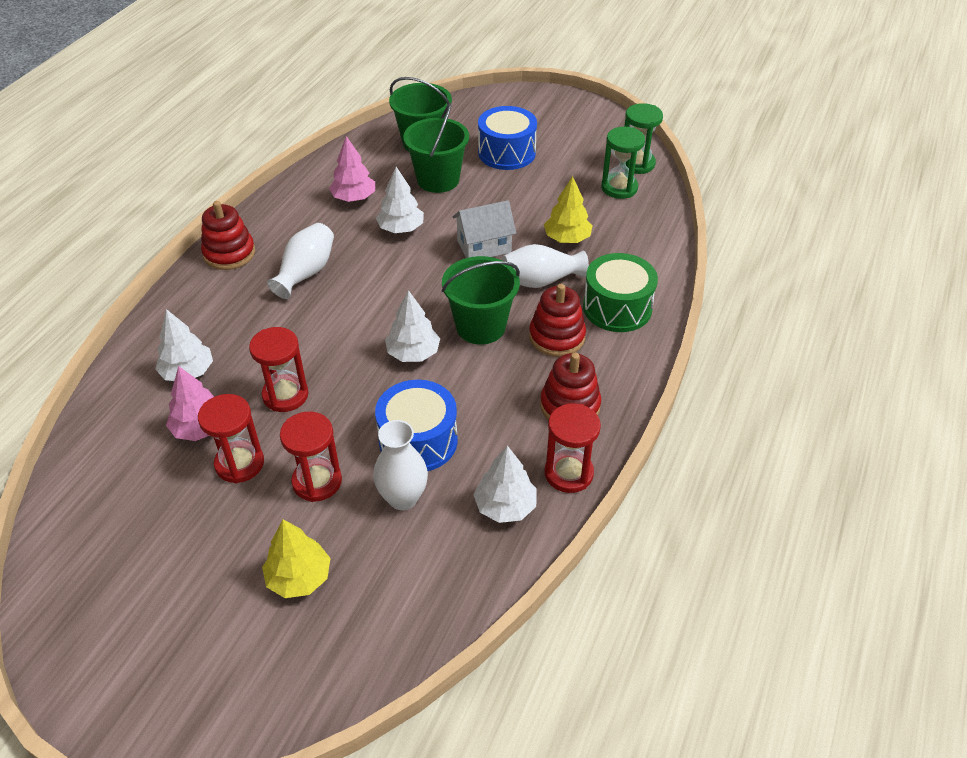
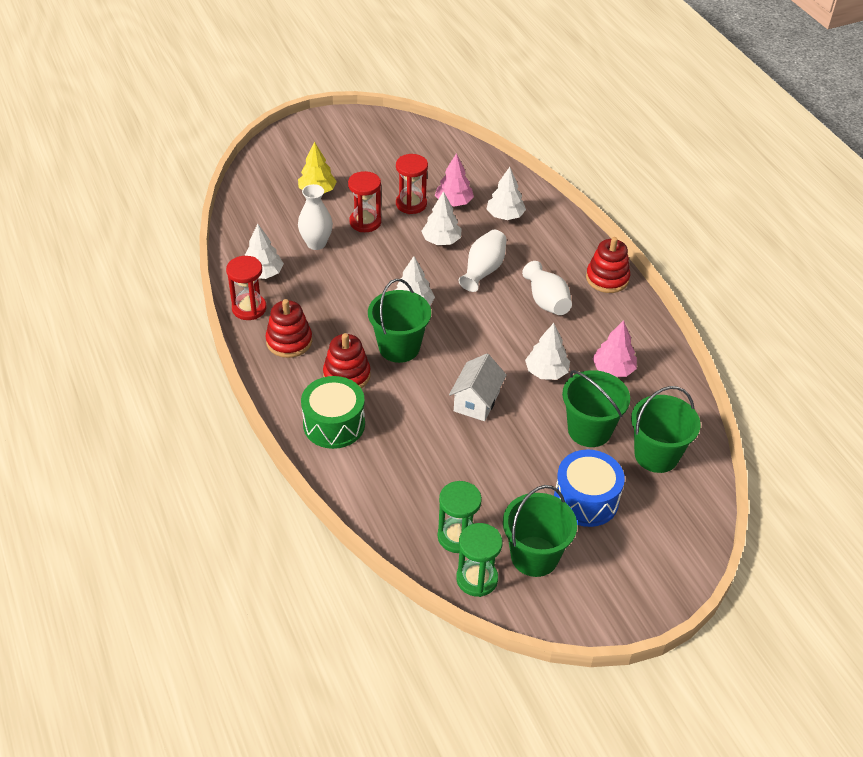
camera: 130 degrees right, 0 degrees up
(285, 395) = (441, 240): red hourglass -> white tree
(418, 441) = (345, 269): blue drum -> none
(540, 281) = (406, 405): white vase -> white vase (483, 270)
(567, 238) = (433, 453): yellow tree -> none
(584, 151) = (534, 556): none -> green bucket

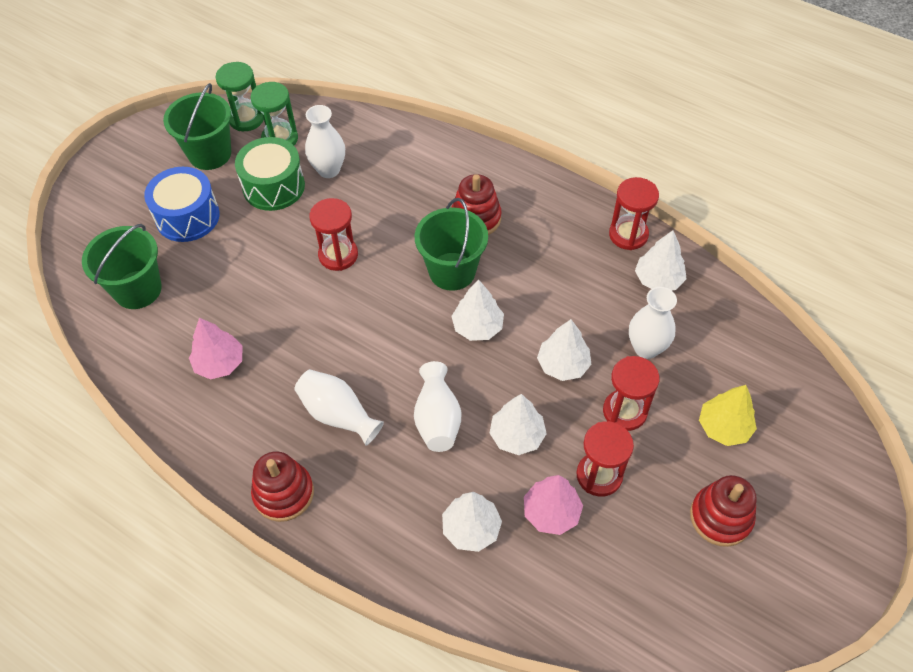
camera: 150 degrees right, 10 degrees up
(289, 341) = (558, 222): red stacking toy -> red stacking toy (720, 517)
(334, 424) = (447, 171): green drum -> green drum (274, 186)
(433, 479) = (329, 170): none -> white vase
(476, 401) = (338, 255): white house -> red hourglass
(546, 372) = (289, 322): white tree -> white tree (563, 365)
(589, 430) = (214, 282): green bucket -> none

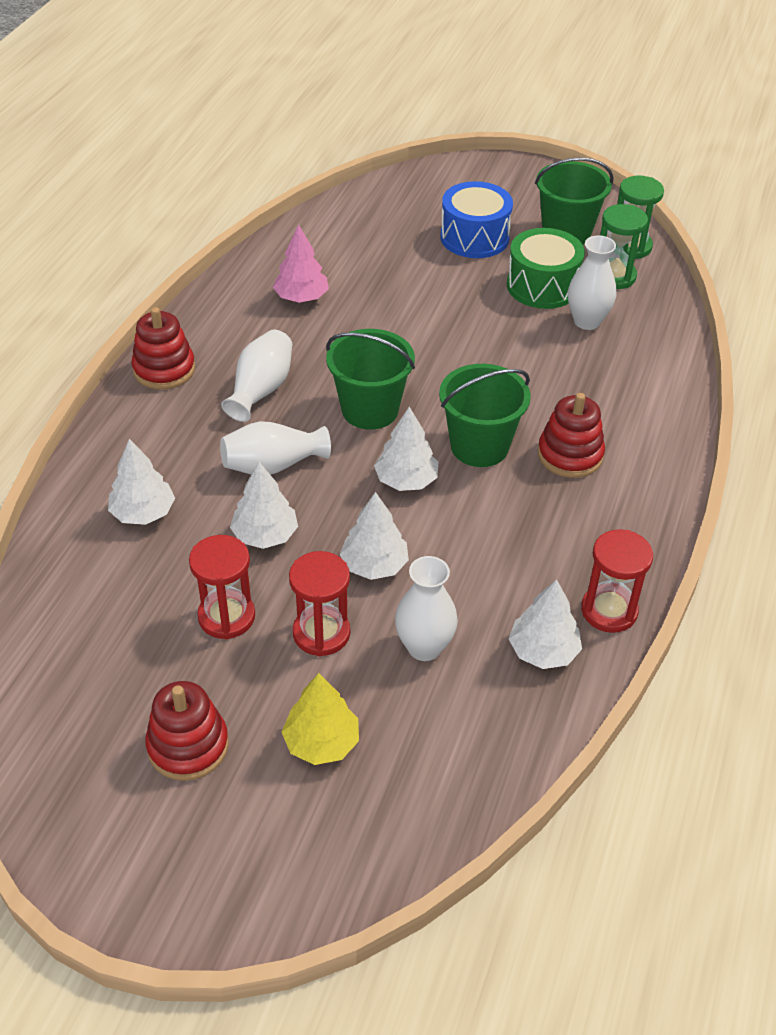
camera: 75 degrees right, 10 degrees down
(138, 289) = (372, 228): green bucket -> green bucket (370, 410)
(338, 255) = (467, 351): red hourglass -> none
(551, 512) = (172, 578): pink tree -> none

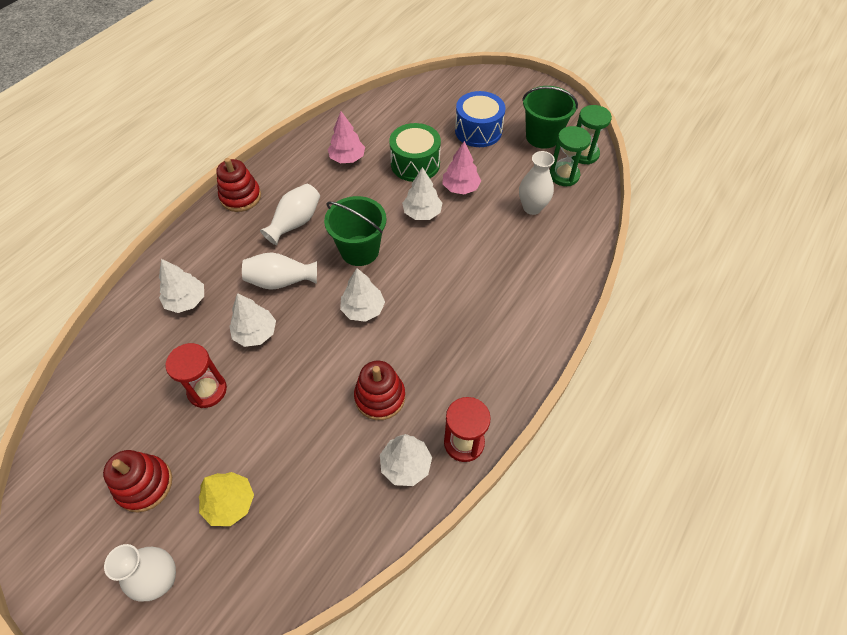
camera: 15 degrees right, 10 degrees up
(321, 633) = (262, 417): red hourglass -> none
(374, 565) = (317, 371): white tree -> white tree (422, 213)
(424, 647) = (326, 443): white vase -> white vase (161, 579)
(479, 311) = (460, 188): none -> pink tree
(479, 446) = (422, 292): green bucket -> none
(542, 286) = (511, 175): green drum -> green drum (415, 164)
(570, 455) = (482, 311): red stacking toy -> red stacking toy (380, 397)

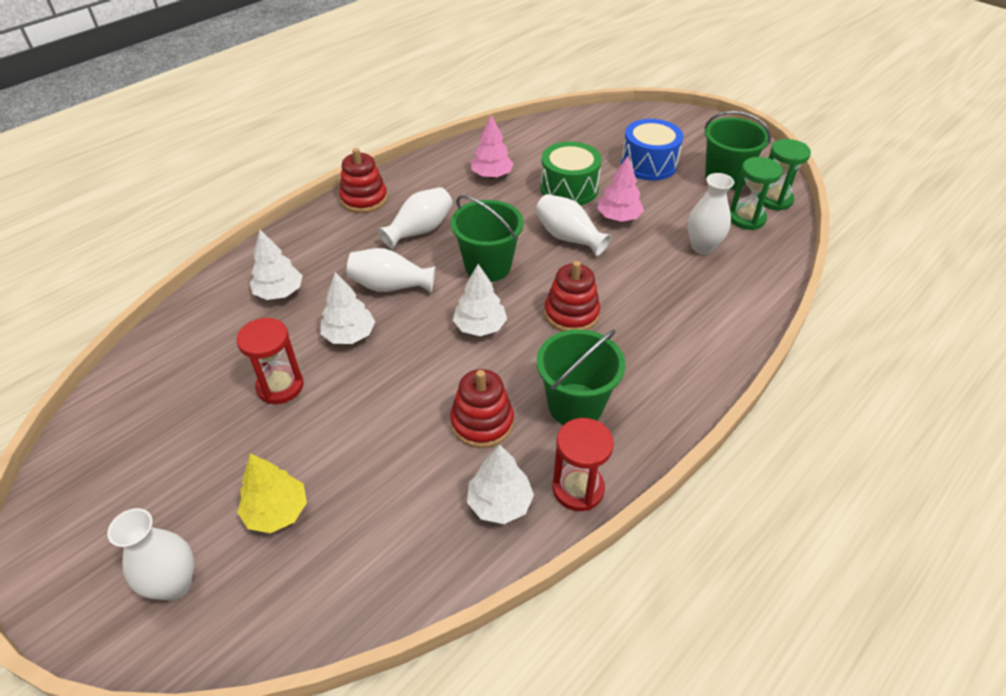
camera: 10 degrees right, 10 degrees down
(144, 484) = (183, 475): red stacking toy -> red stacking toy (571, 314)
(422, 213) = (568, 237): white tree -> white vase
(451, 370) = (575, 405): none -> green bucket

